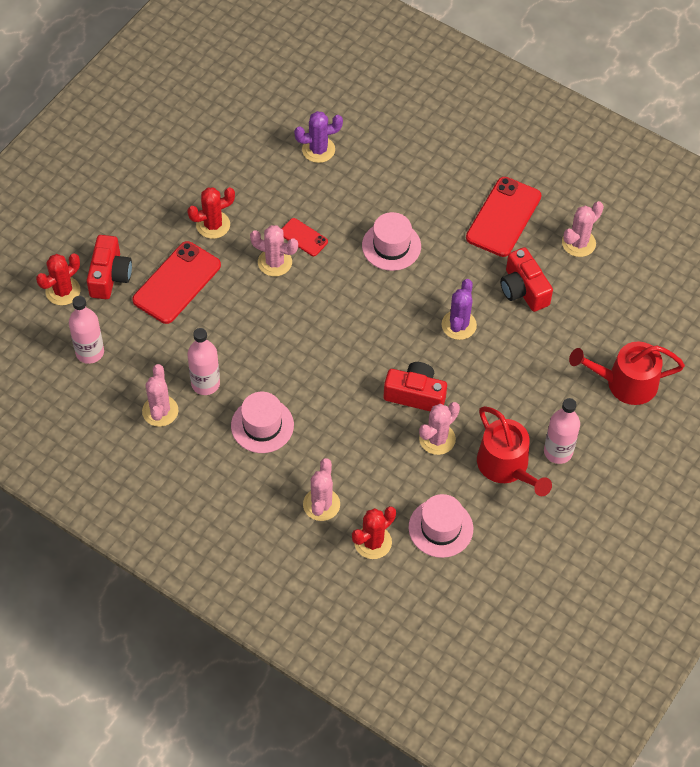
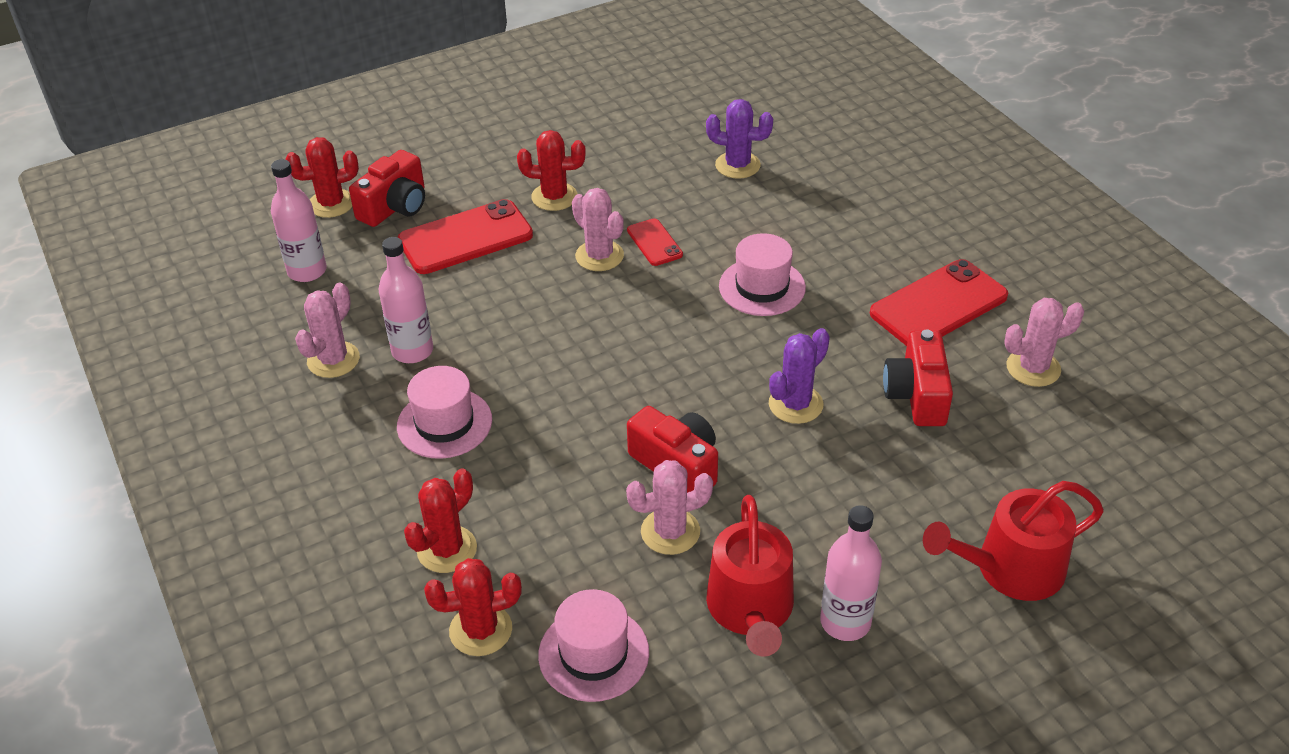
camera: 30 degrees right, 15 degrees down
(321, 504) = (447, 549): pink cactus -> red cactus
(625, 383) = (1010, 569): red watering can -> red watering can turned 45 degrees counterclockwise

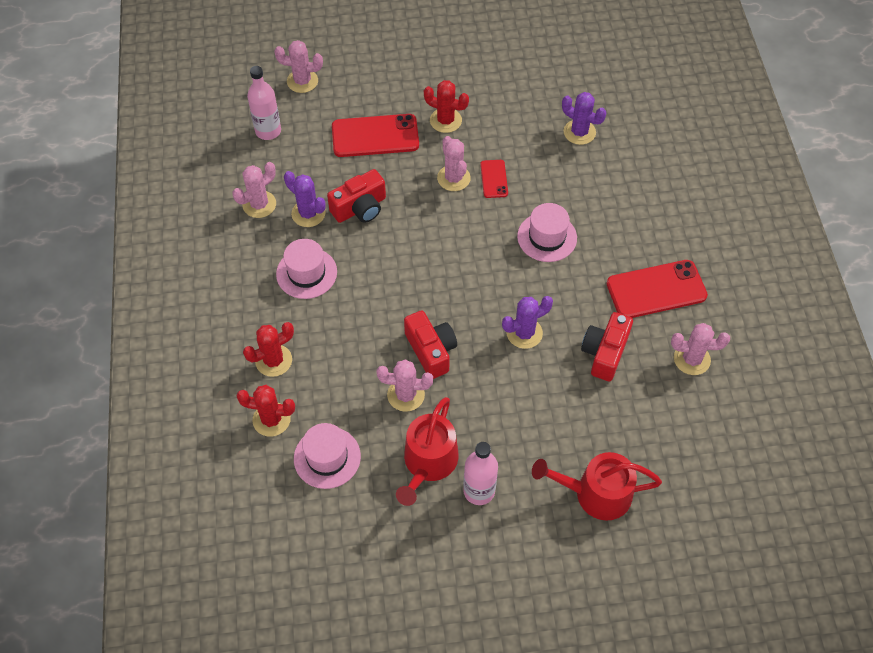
camera: 20 degrees right, 15 degrees up
(331, 204) = (302, 81): red cactus -> pink cactus
(395, 207) = (341, 96): red camera -> red camera (360, 208)
(412, 351) = (308, 213): pink bottle -> purple cactus

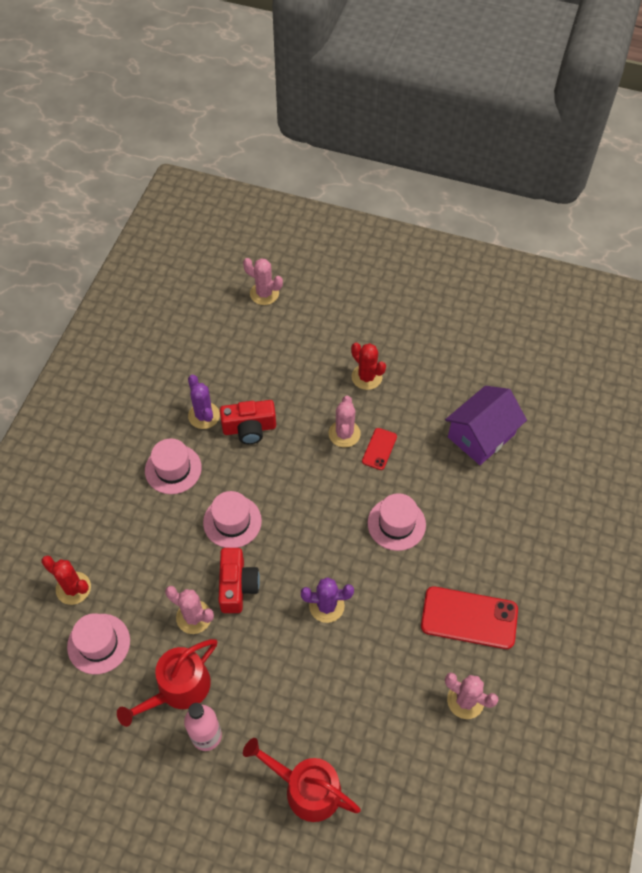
camera: 25 degrees right, 0 degrees up
(259, 204) = (168, 391): pink cactus -> none
(268, 131) = (211, 328): pink bottle -> none
(273, 360) = (104, 536): red cactus -> none
(375, 136) = (298, 367): red phone -> none
(392, 296) = (232, 521): none -> pink hat
(579, 132) = (481, 435): purple cactus -> purple house
(605, 353) = (388, 657): red camera -> none

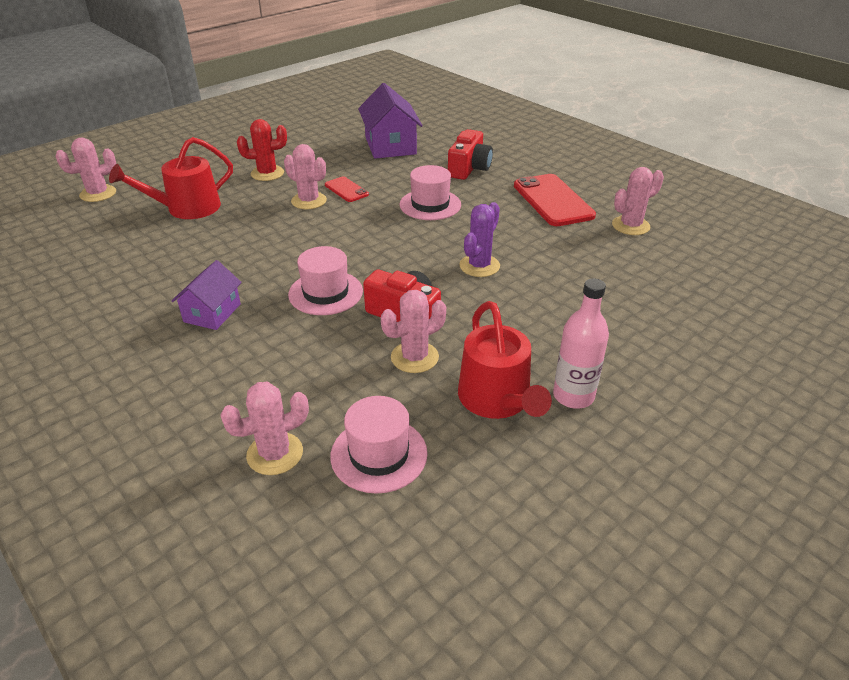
camera: 60 degrees left, 20 degrees down
(73, 588) = (275, 454): red cactus -> pink cactus
(173, 469) = (212, 313): pink hat -> purple house
(204, 415) = (177, 271): purple cactus -> none
(249, 428) = (232, 248): red camera -> red camera (469, 168)
(306, 788) = (676, 342): red watering can -> red watering can (187, 208)
(469, 618) = (553, 200): red phone -> red phone turned 60 degrees counterclockwise

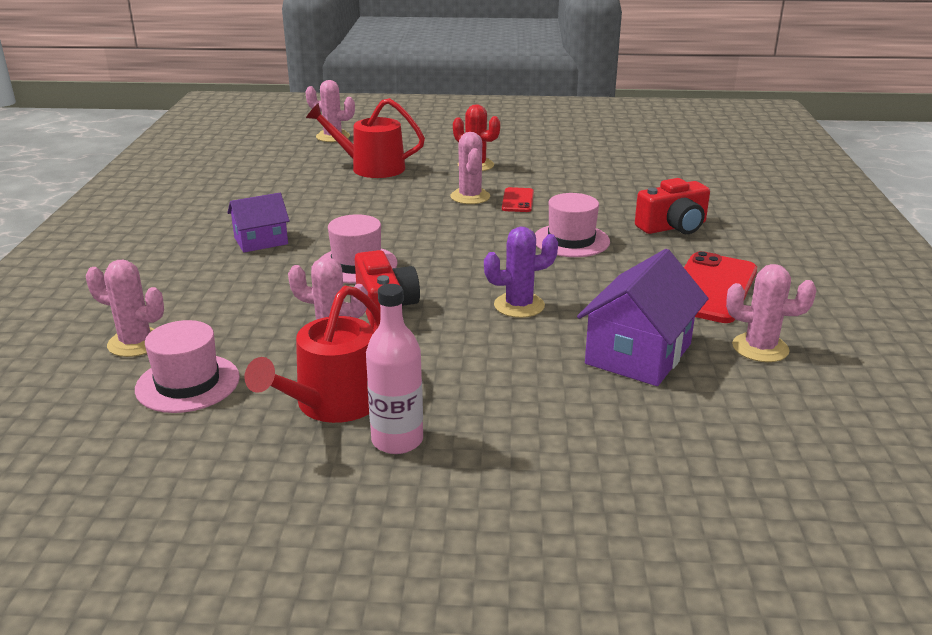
camera: 45 degrees right, 10 degrees down
(390, 146) = (628, 181): purple house -> purple house (638, 354)

